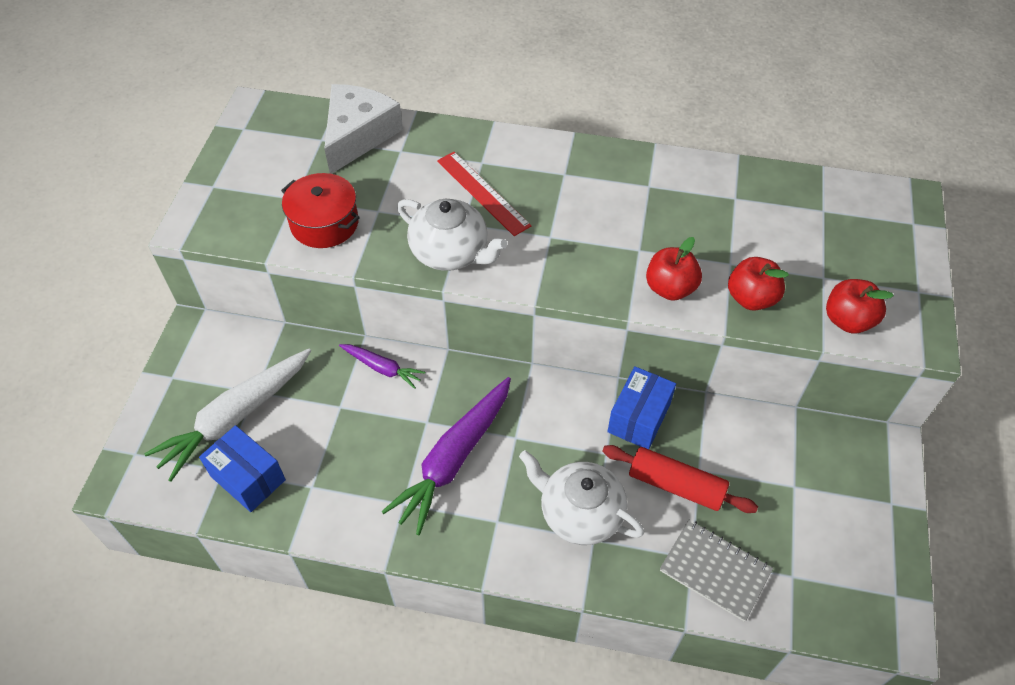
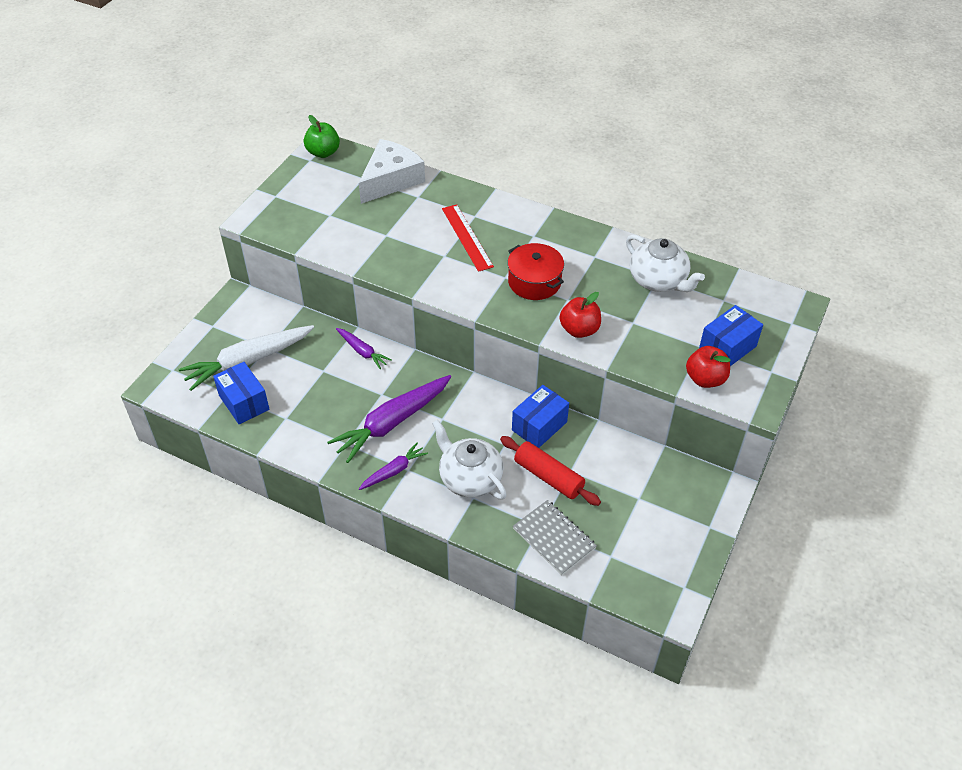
camera: 15 degrees right, 5 degrees down
(258, 115) = (323, 152): none -> green apple
(324, 223) = (345, 236): red pot -> red pot (534, 282)
(450, 252) = (427, 273): white teapot -> white teapot (658, 280)
(479, 528) = (393, 471): none -> purple carrot
(751, 298) = (637, 349): red apple -> none
(855, 272) = (727, 348): none -> blue box

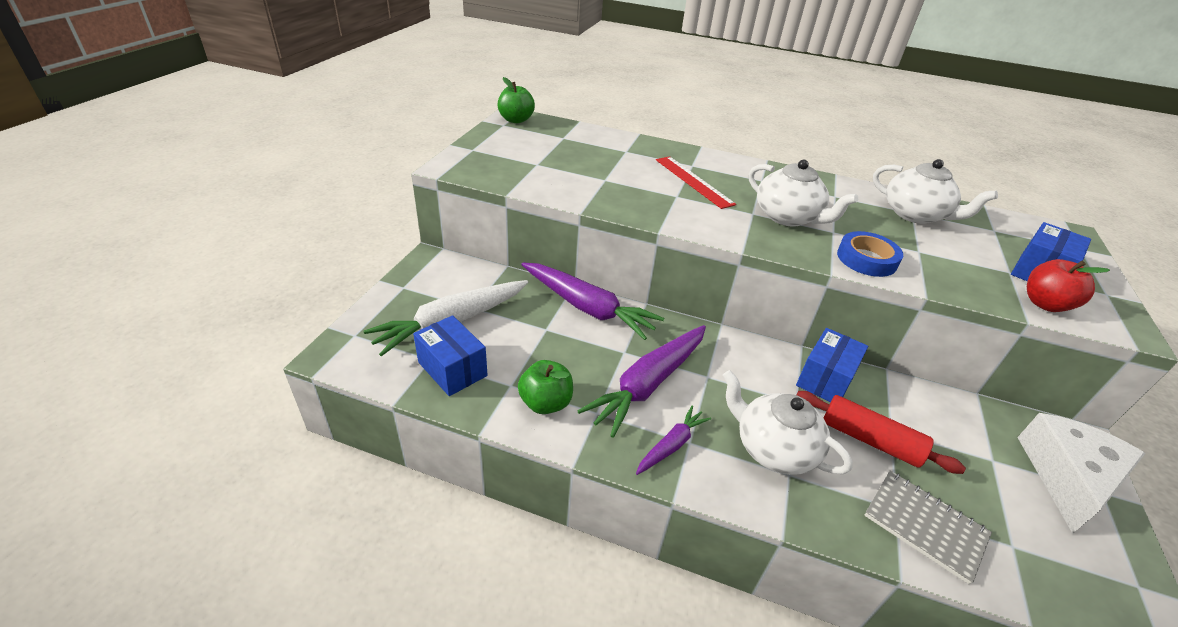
camera: 10 degrees left, 10 degrees down
(309, 433) = (545, 403): none -> green apple
(362, 351) = (587, 308): purple carrot -> purple carrot, size x1.91
(391, 180) = (593, 139): white cheese -> white cheese (1068, 477)
(534, 282) = (787, 217): red pot -> white teapot
(579, 330) = (866, 259): red apple -> blue tape

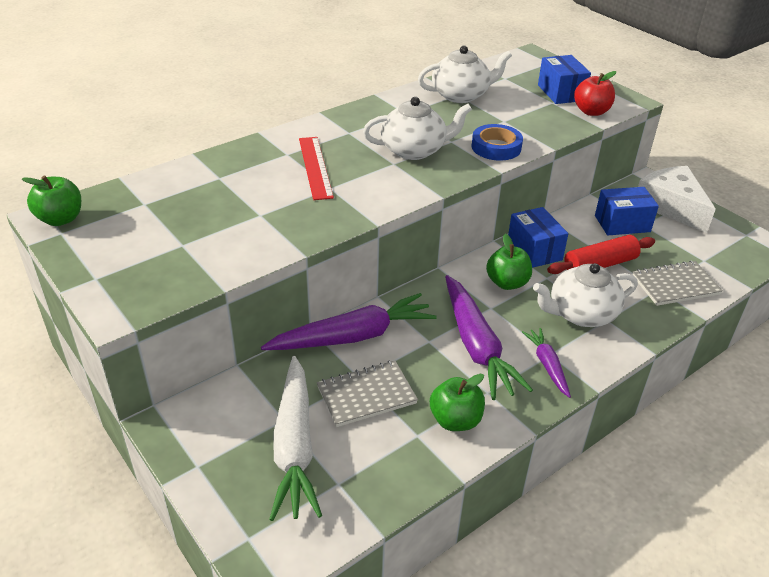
camera: 55 degrees left, 0 degrees up
(452, 369) = (365, 470): blue box -> blue box (622, 224)
(531, 339) = (366, 395): none -> grey notebook
(693, 181) = (315, 167): red ruler -> red ruler turned 75 degrees clockwise
(754, 376) = (507, 283): none -> green apple

